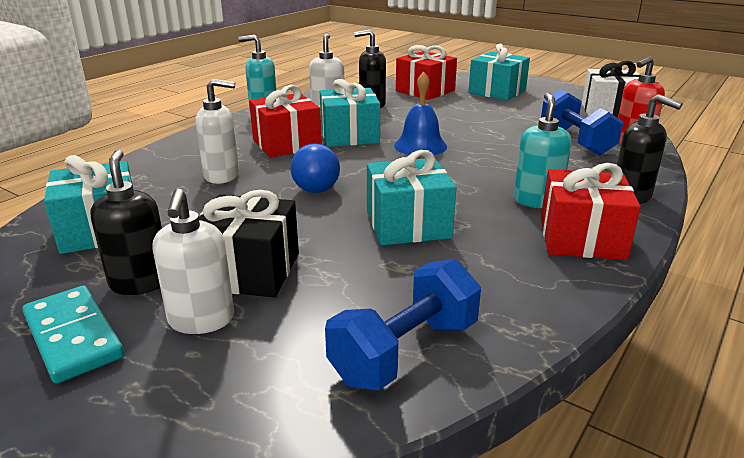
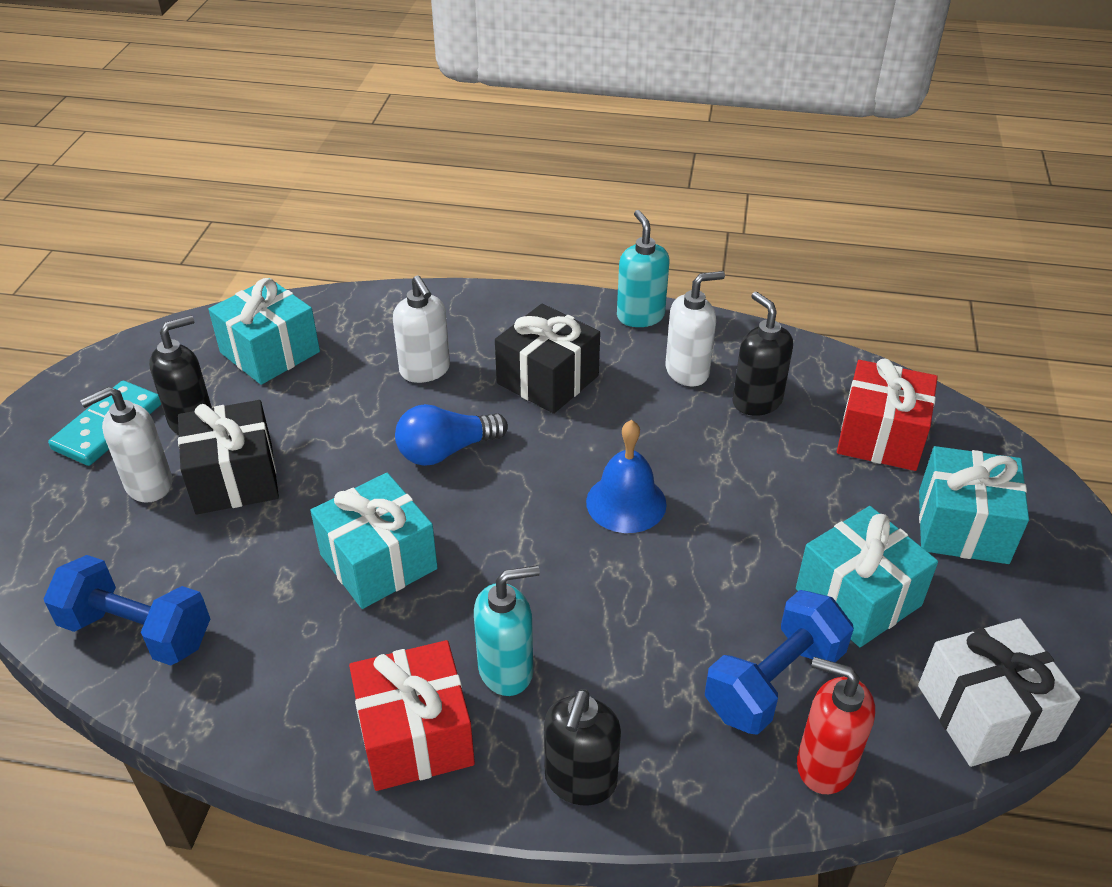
camera: 65 degrees right, 15 degrees up
(286, 144) = (547, 379): red gift -> black gift
(349, 136) = (614, 423): turquoise gift -> turquoise gift (858, 597)

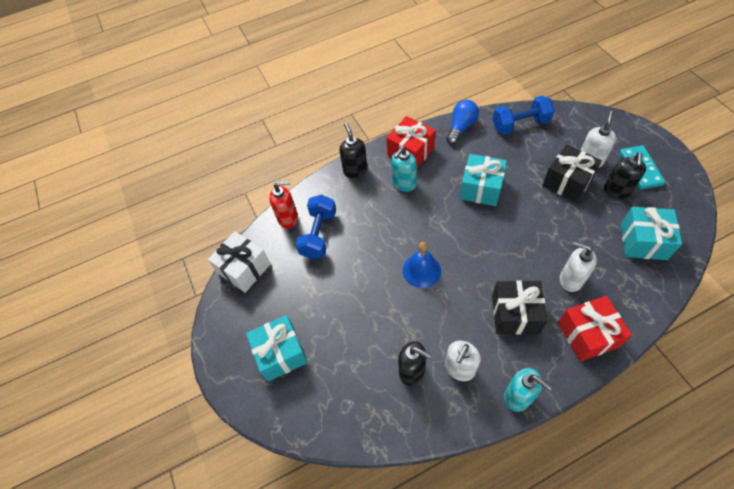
camera: 150 degrees right, 15 degrees up
(446, 451) = (512, 245): blue light bulb -> blue light bulb (461, 127)
(858, 597) = (307, 287): turquoise gift -> none
(880, 436) = (341, 388): red gift -> red gift (587, 334)

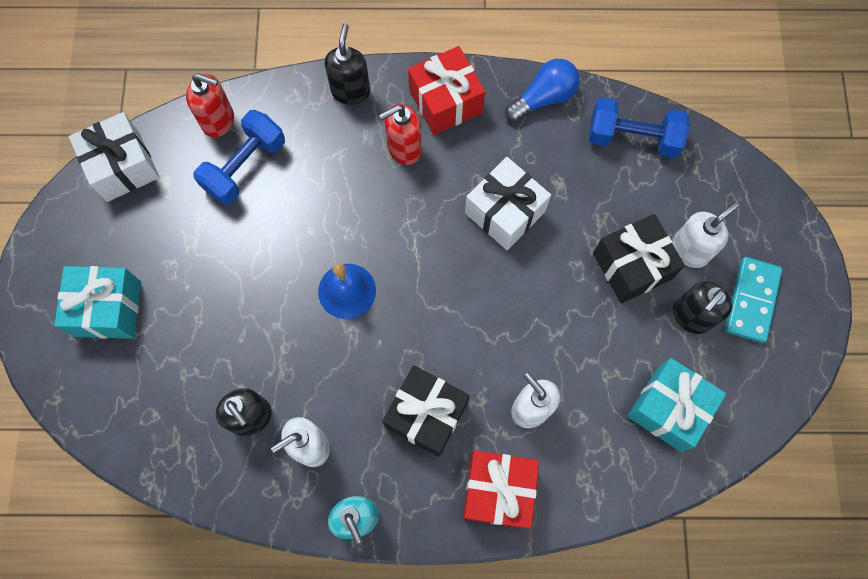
camera: 20 degrees right, 15 degrees up
(404, 184) = (404, 149): turquoise soap dispenser -> red soap dispenser
(481, 188) = (505, 212): turquoise gift -> white gift

